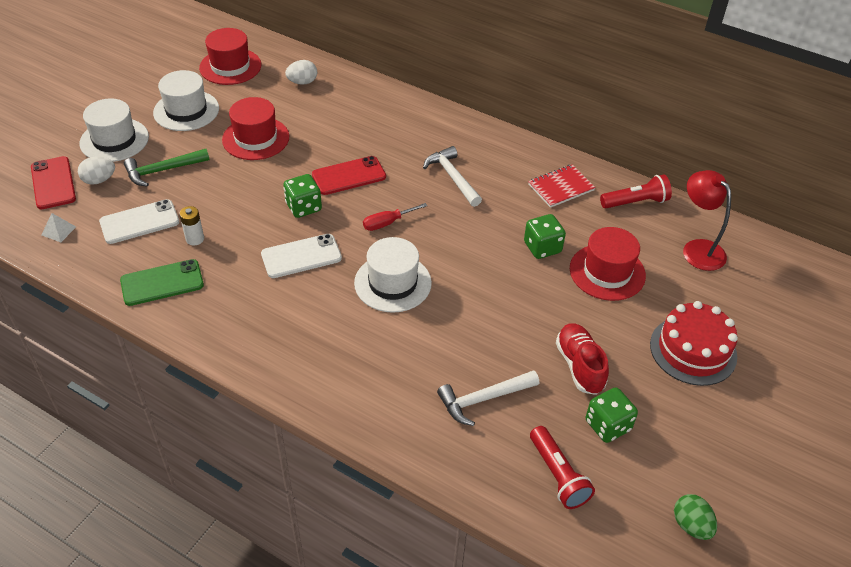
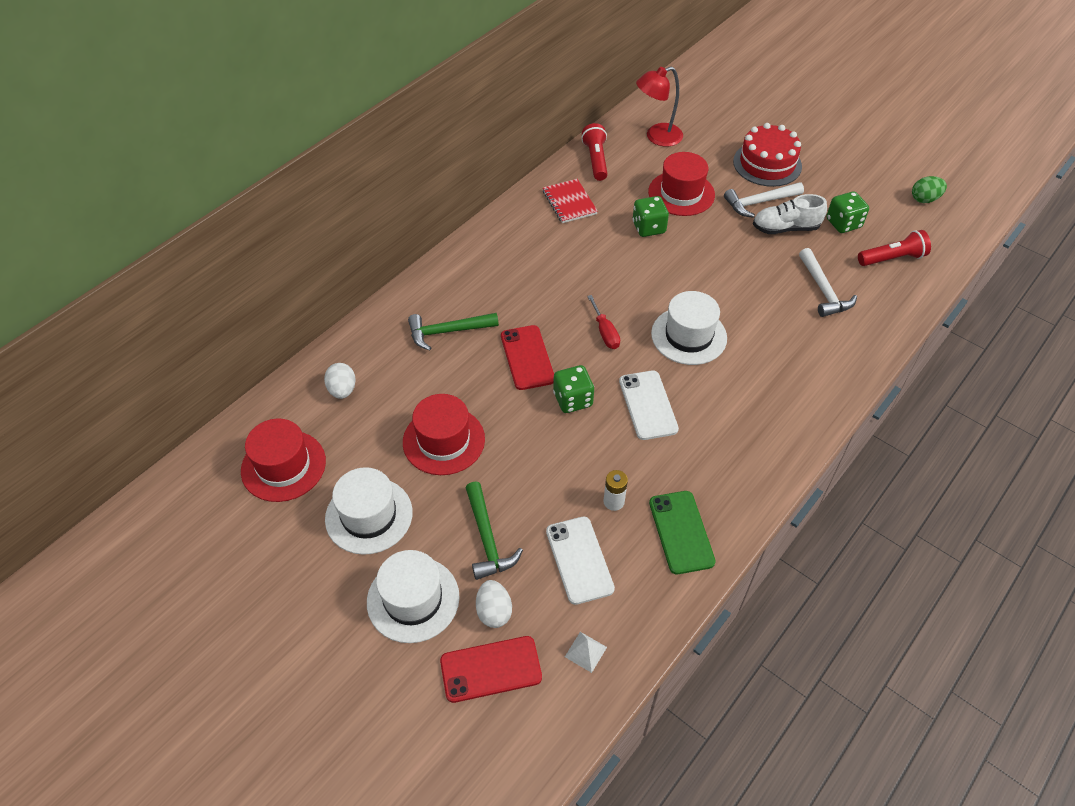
camera: 80 degrees left, 5 degrees up
(371, 127) = (447, 332): none -> green hammer
(452, 177) = (542, 275): white hammer -> white hammer (759, 202)
(579, 366) = (785, 228): red shoe -> white shoe

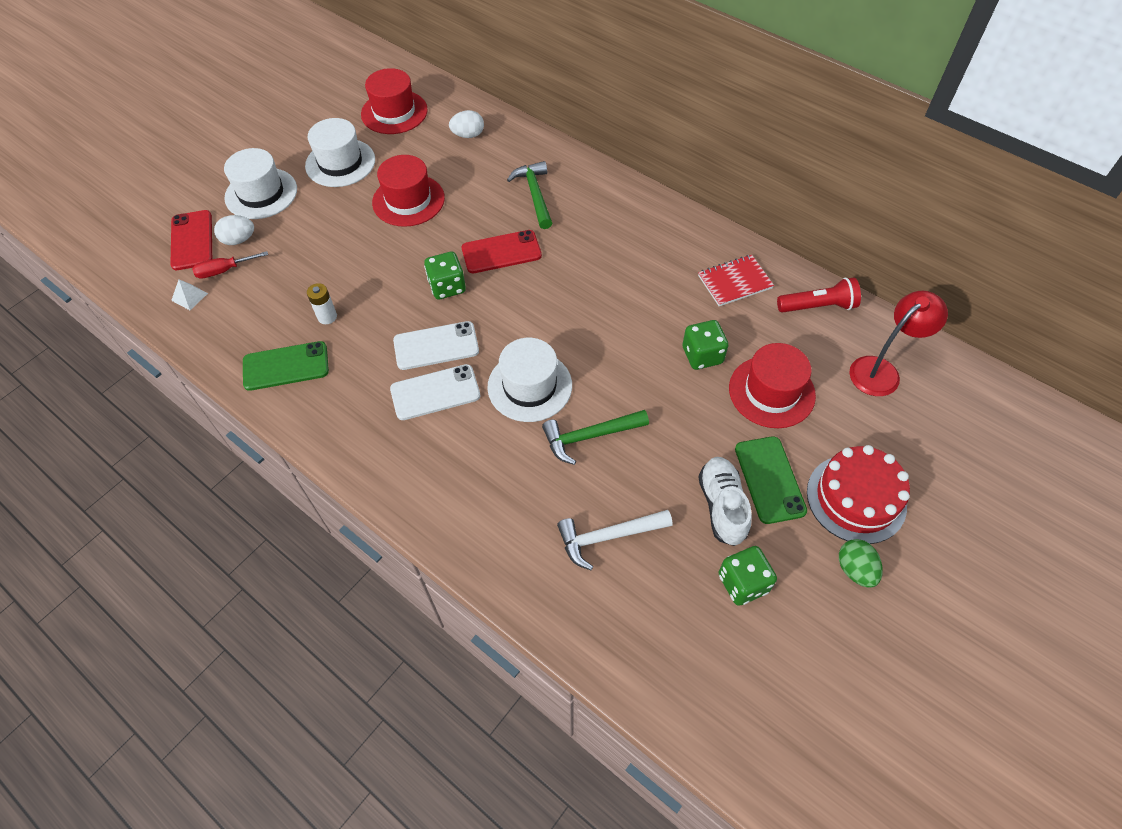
camera: 90 degrees right, 5 degrees up
(487, 539) = (305, 233): green hammer -> green hammer (589, 437)
(579, 560) = (273, 292): white phone -> white phone (435, 392)
(605, 332) = (534, 312): red screwdriver -> red screwdriver (224, 270)
(657, 137) = (881, 370): red lamp -> red lamp turned 75 degrees clockwise
(759, 202) = (769, 479): white hammer -> green phone
(892, 258) = (677, 639): red flashlight -> none
(924, 199) = (819, 718): green egg -> green egg (855, 569)

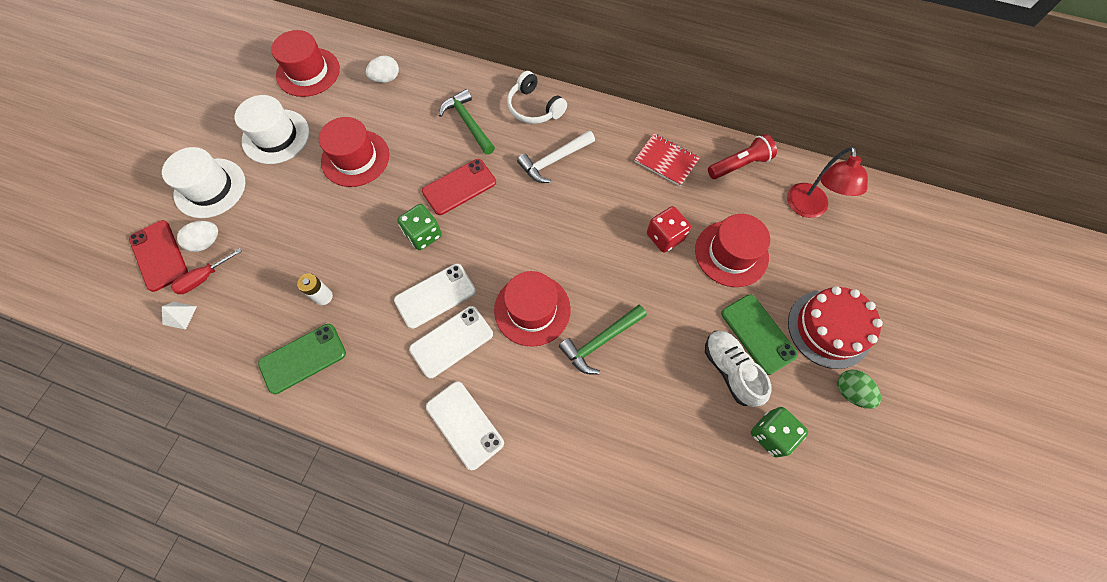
camera: 20 degrees left, 10 degrees up
(417, 472) = (464, 424): none -> white phone
(530, 386) = (532, 309): white hat -> red hat
(607, 537) = (649, 430): white hammer -> white hammer (554, 161)
(610, 196) = (534, 108): none -> white headphones
(702, 355) = (665, 237): green dice -> red dice
(734, 282) = (666, 161): red notebook -> red notebook turned 75 degrees clockwise
(881, 370) = (808, 208): red lamp -> red lamp turned 150 degrees clockwise

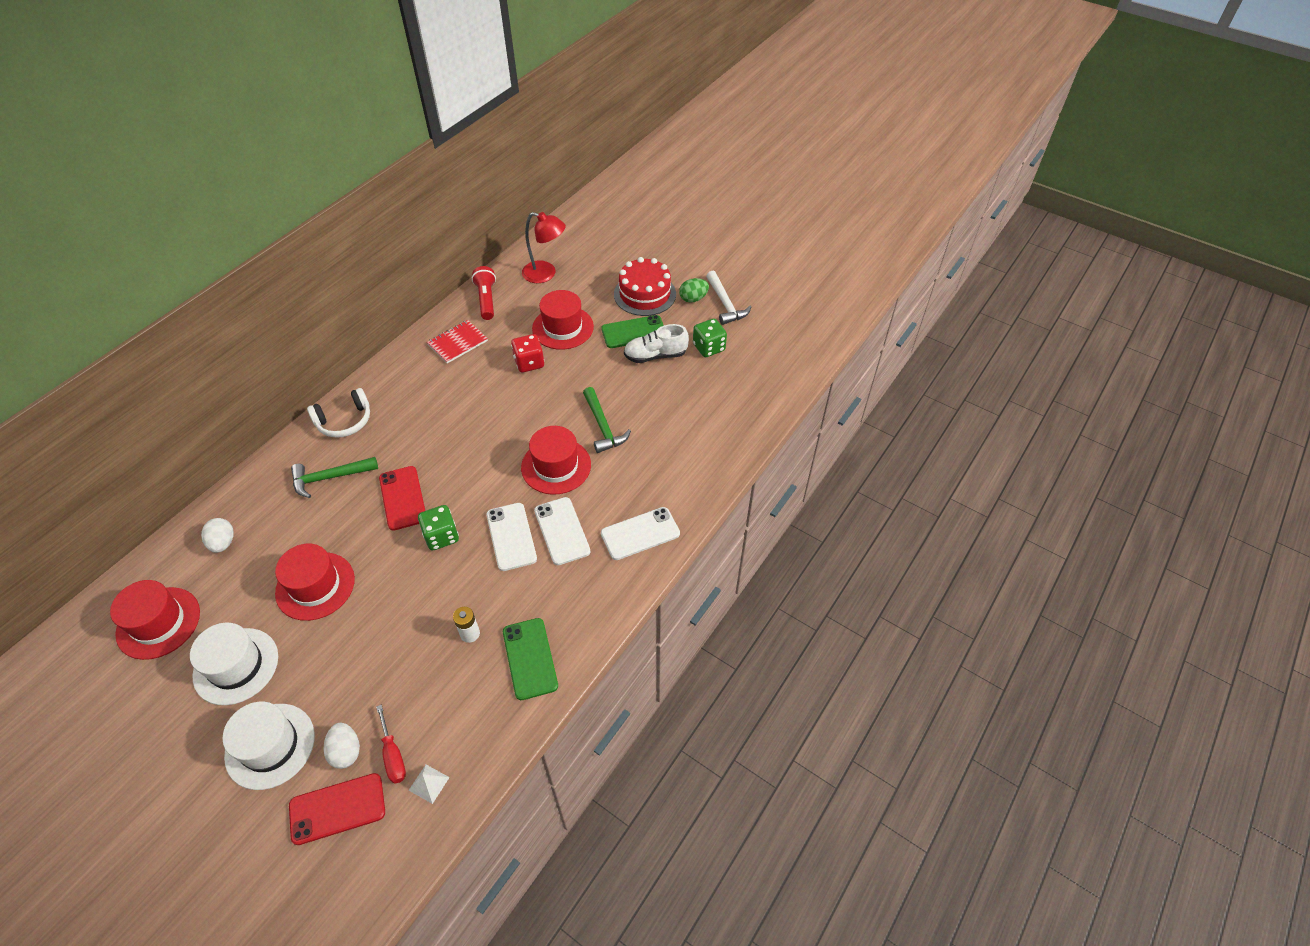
camera: 75 degrees left, 15 degrees down
(554, 161) = (414, 419): white hammer -> white hammer (725, 304)

